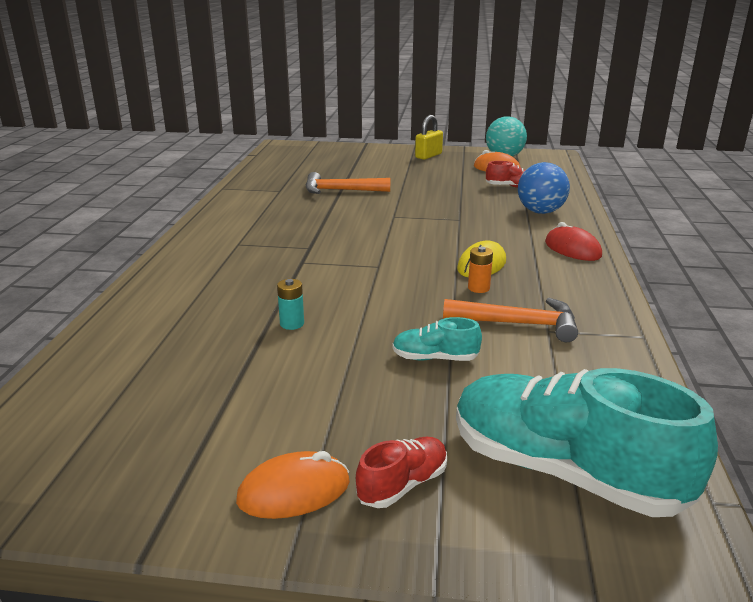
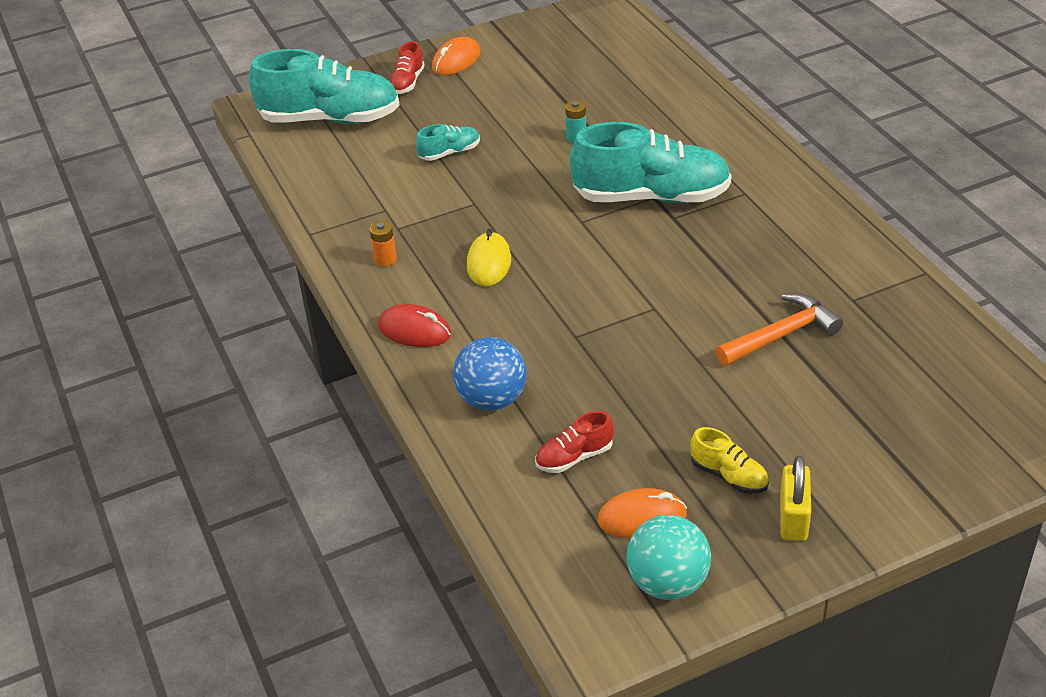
camera: 150 degrees right, 15 degrees up
(304, 262) = (651, 197): none -> turquoise shoe
(440, 168) = (729, 476): none -> yellow shoe
(478, 288) = (469, 231): orange battery -> orange battery (385, 260)
(518, 324) = (411, 206): orange hammer -> none

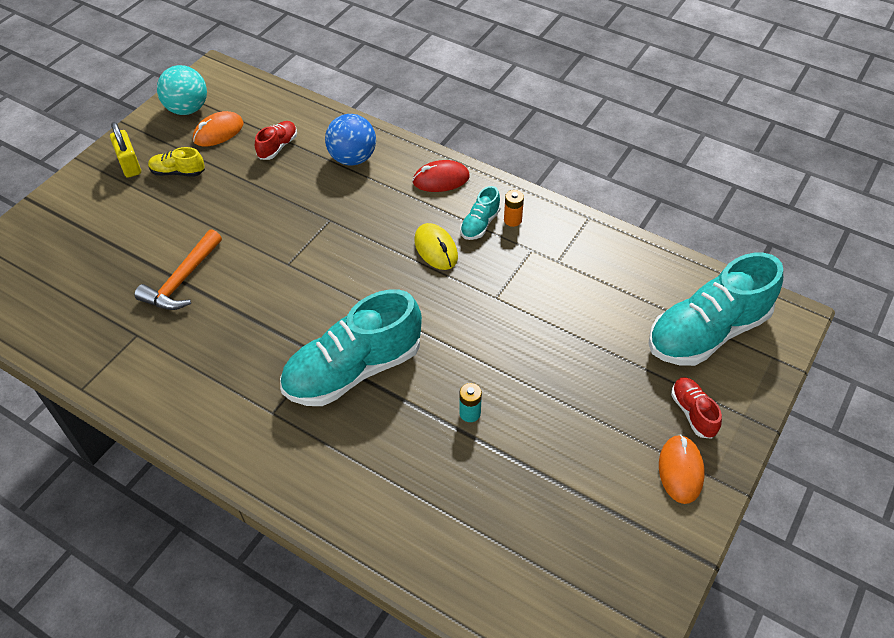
camera: 145 degrees right, 10 degrees up
(449, 153) = (565, 341): turquoise shoe -> turquoise shoe (480, 224)

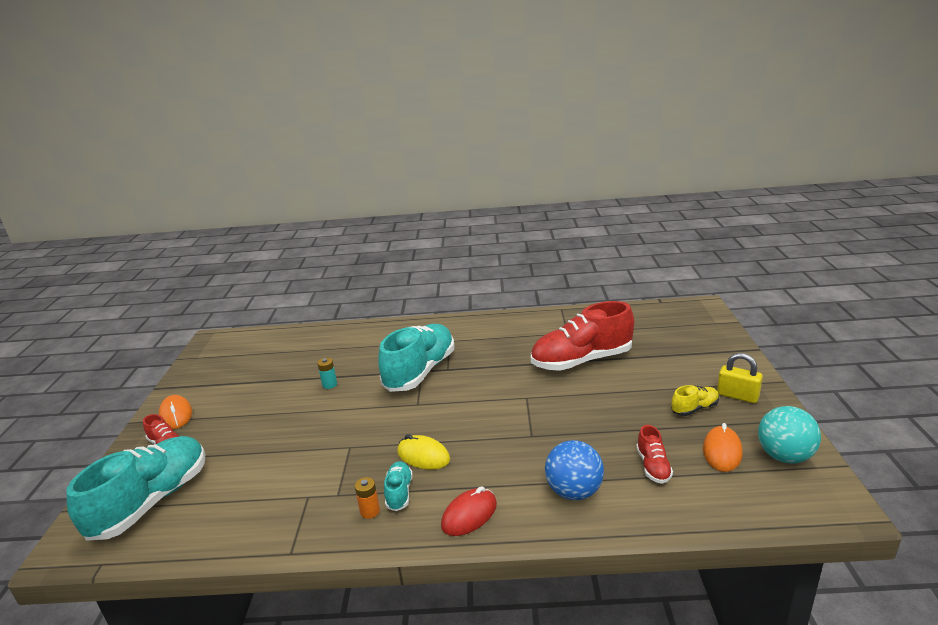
camera: 150 degrees right, 25 degrees down
(182, 280) = (581, 360): orange hammer -> red shoe

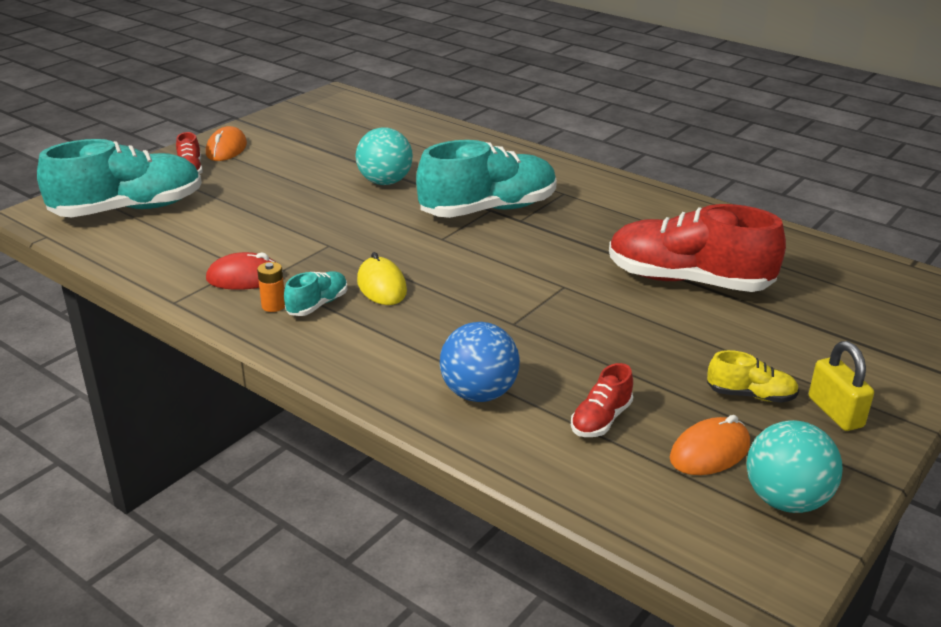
camera: 35 degrees right, 5 degrees up
(329, 384) = (385, 182): turquoise battery -> turquoise ball
(469, 515) = (351, 356): red mouse -> red mouse (244, 278)

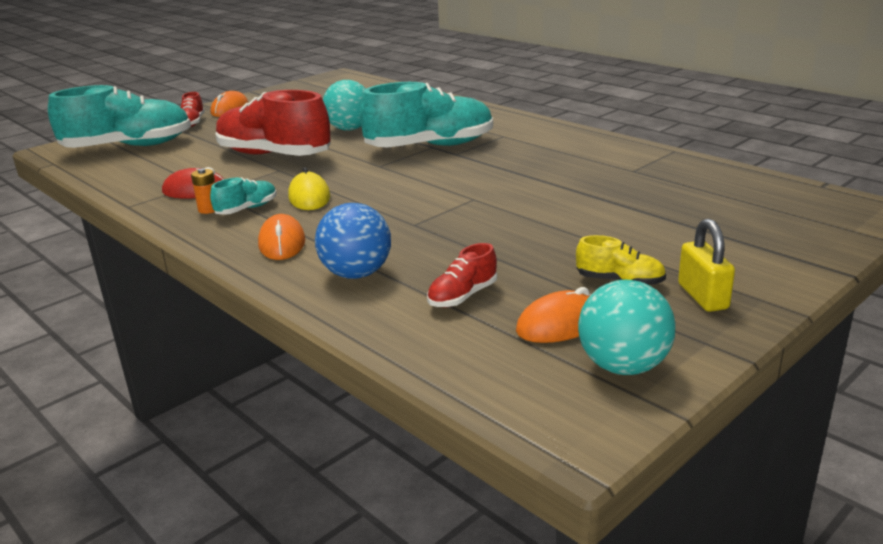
camera: 10 degrees right, 5 degrees down
(379, 353) = (282, 243): none -> orange mouse
(688, 281) = (592, 196): red shoe -> red shoe (274, 155)

